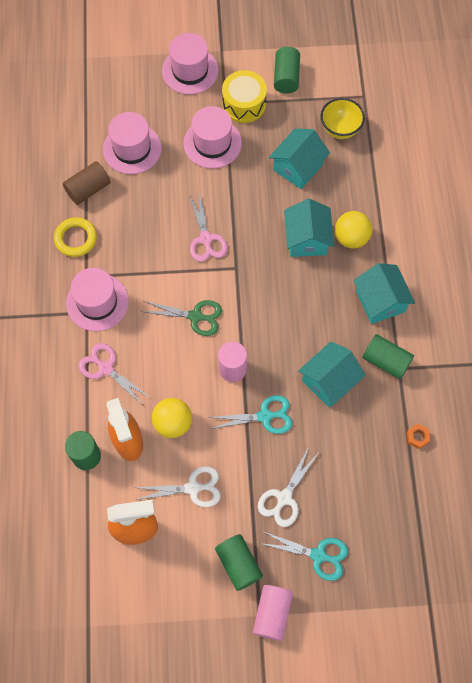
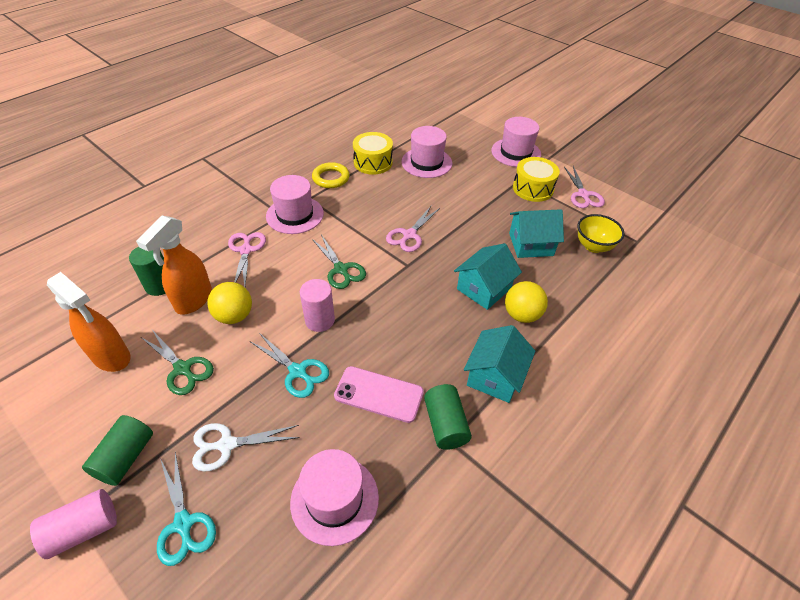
camera: 45 degrees right, 20 degrees down
(88, 189) = (373, 162): brown cylinder -> yellow drum
(193, 488) = (182, 369): white scissors -> green scissors
(212, 143) = (483, 193): pink hat -> pink hat (334, 499)
(286, 77) = (583, 195): green cylinder -> pink scissors
(329, 381) = (379, 394): turquoise house -> pink phone
(417, 437) = (397, 517): orange nut -> none

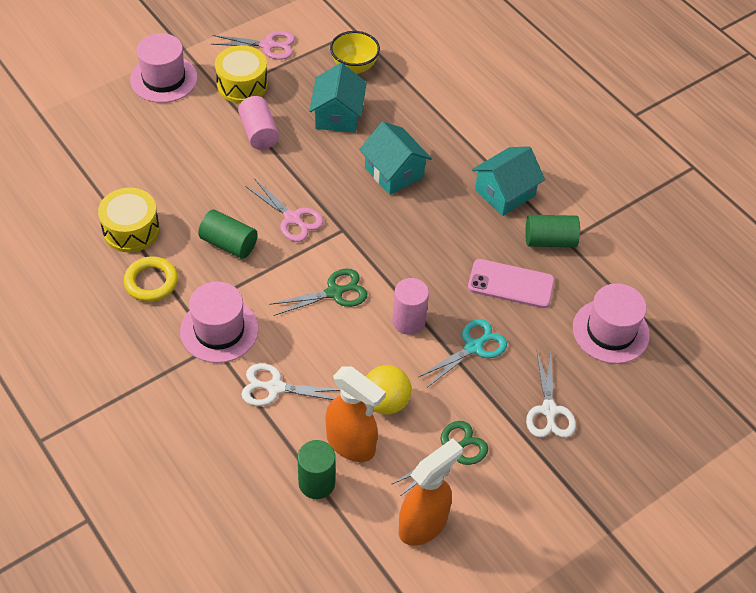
camera: 80 degrees left, 5 degrees up
(84, 529) = (620, 523): pink cylinder -> pink cylinder (259, 133)
(125, 457) = (552, 497): green cylinder -> green cylinder (229, 244)
(183, 523) = (622, 444): turquoise scissors -> none
(246, 250) = (275, 387): pink scissors -> white scissors
(379, 394) = (511, 284): pink phone -> pink phone turned 75 degrees clockwise
(426, 162) = (153, 172): pink hat -> none
(495, 376) = (505, 193): turquoise house -> turquoise house turned 75 degrees counterclockwise
(521, 315) = (435, 152): yellow ball -> none

